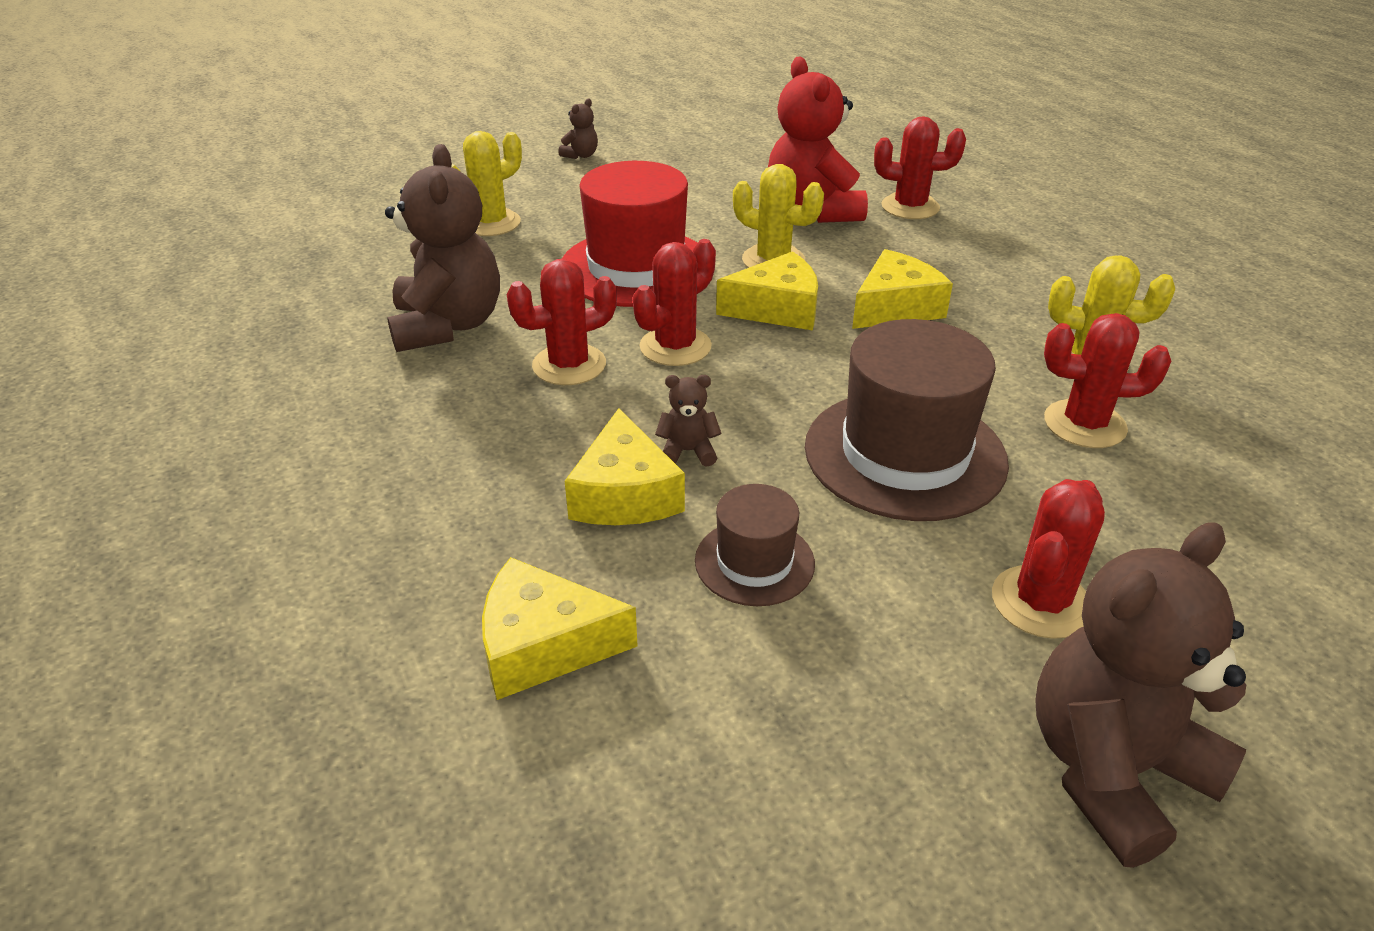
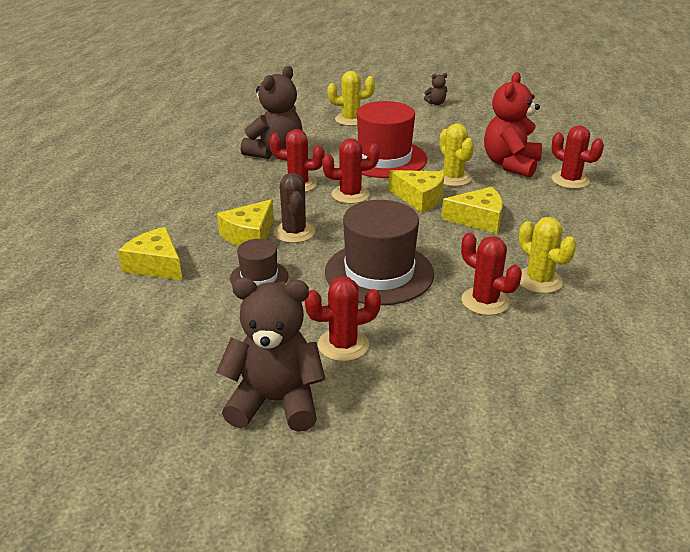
camera: 40 degrees right, 5 degrees down
(688, 451) = (294, 232): brown teddy bear -> brown cactus

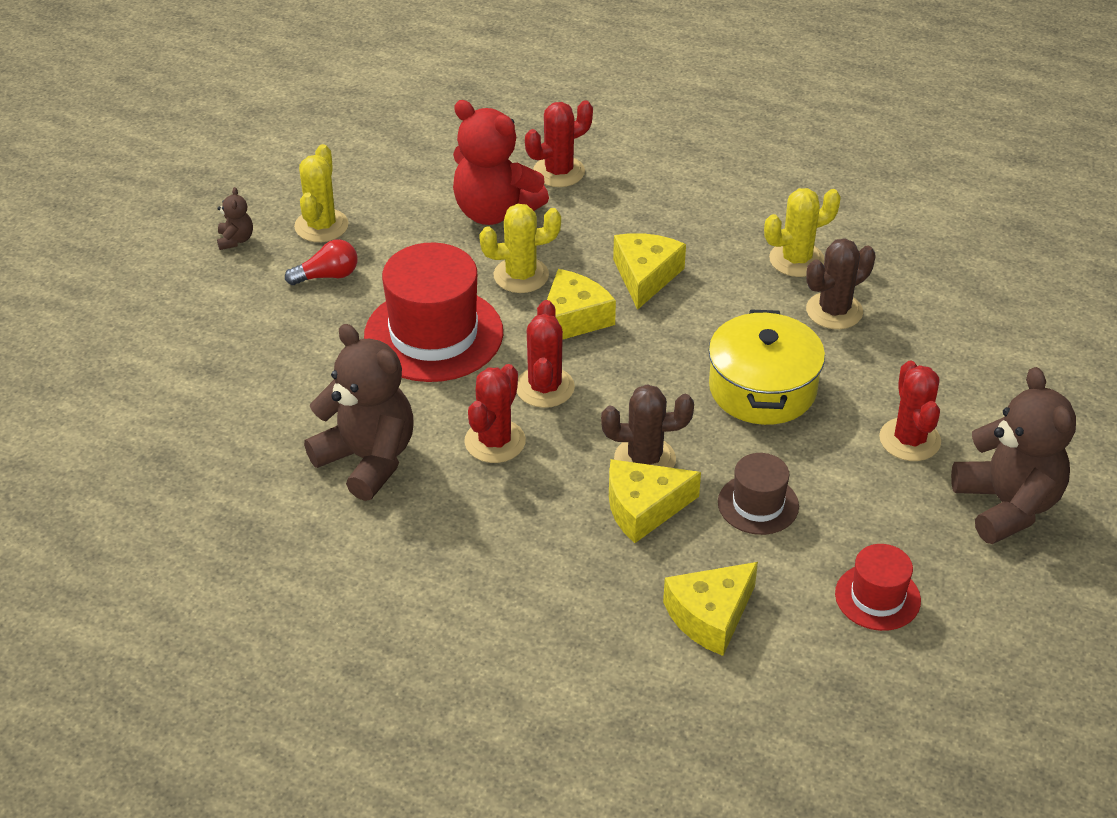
camera: 80 degrees left, 10 degrees up
(171, 333) = (877, 597): none -> red hat
(249, 235) = (644, 508): yellow cheese -> yellow cheese turned 120 degrees clockwise
(275, 402) = (1007, 506): brown teddy bear -> brown teddy bear turned 150 degrees clockwise
(350, 119) = (262, 351): yellow cactus -> yellow cactus (321, 226)
(379, 273) = (762, 388): brown hat -> yellow pot
(420, 127) = (327, 276): none -> red light bulb
(485, 301) = (834, 311): red cactus -> brown cactus

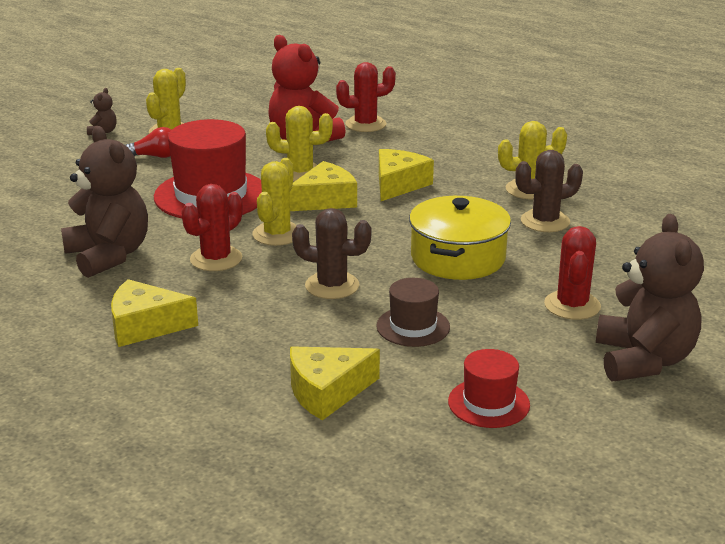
camera: 15 degrees right, 15 degrees down
(544, 387) = (277, 234): red cactus -> yellow cactus
(644, 508) = (312, 315): yellow cheese -> yellow cheese (145, 326)

